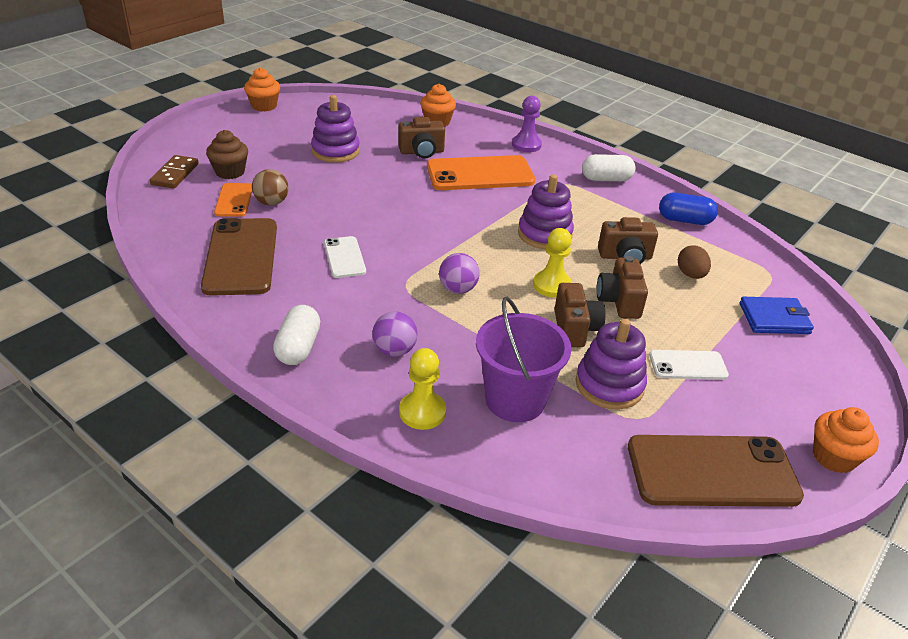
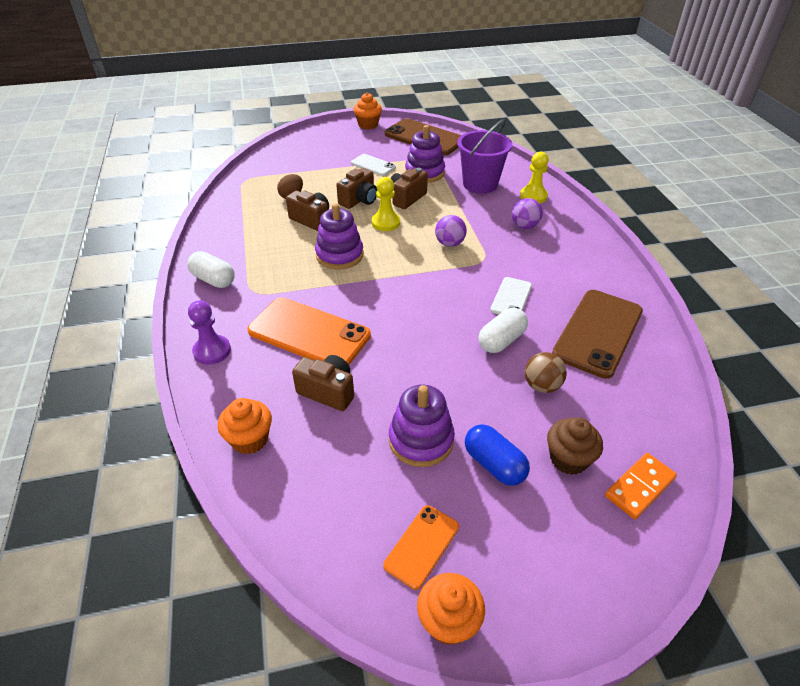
camera: 140 degrees left, 5 degrees up
(175, 174) = (640, 487): brown domino -> orange domino
(234, 200) = (580, 406): orange phone -> orange phone (422, 546)
(298, 347) = (584, 249): white capsule -> white capsule (501, 340)
(684, 220) = (226, 225): blue capsule -> blue capsule (494, 464)
(774, 318) = (291, 163): blue wallet -> none

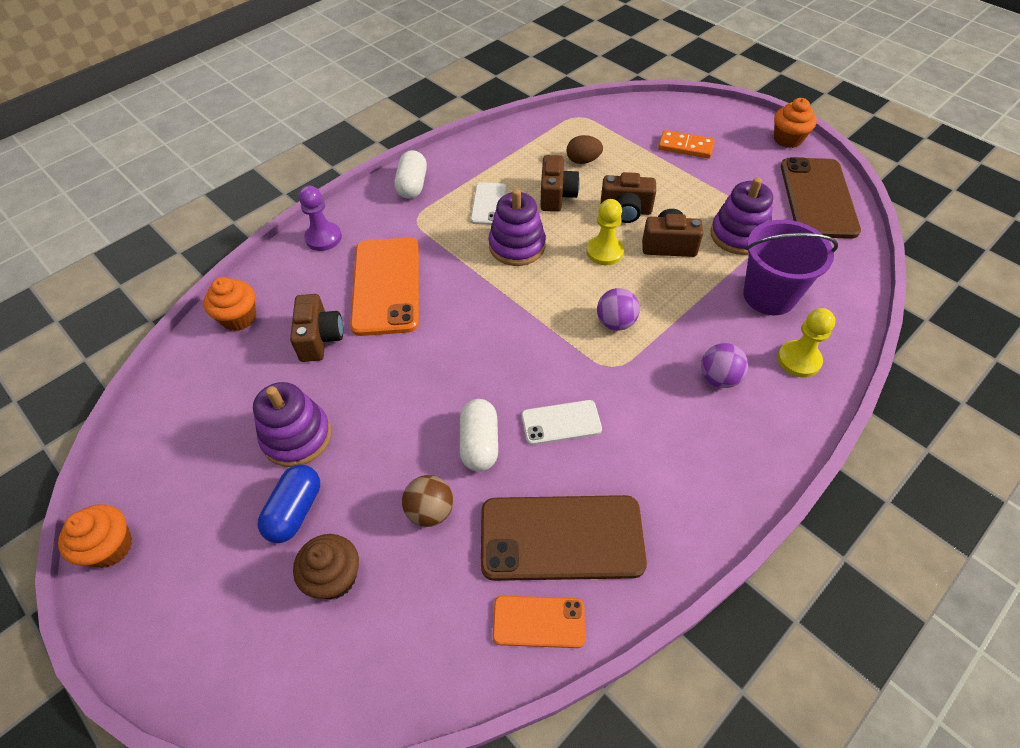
camera: 60 degrees right, 10 degrees up
(373, 165) = (705, 187): white phone -> white phone (488, 204)
(422, 546) = (177, 493): orange phone -> orange phone (538, 622)
(501, 340) = (479, 443): white capsule -> white capsule turned 75 degrees clockwise
(640, 487) = (327, 665): orange domino -> orange domino (685, 147)

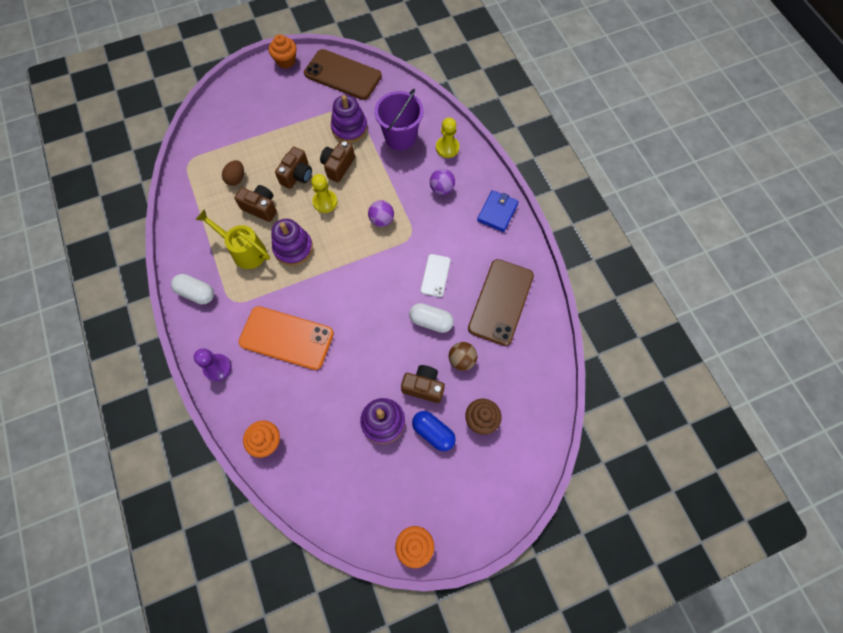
camera: 70 degrees left, 15 degrees up
(320, 338) = (312, 391): brown camera -> brown camera (423, 387)
(488, 204) = (244, 251): white phone -> yellow watering can
(538, 622) = (538, 328): orange phone -> none
(685, 147) = (259, 116): orange domino -> none
(730, 474) = (497, 212): none -> blue wallet

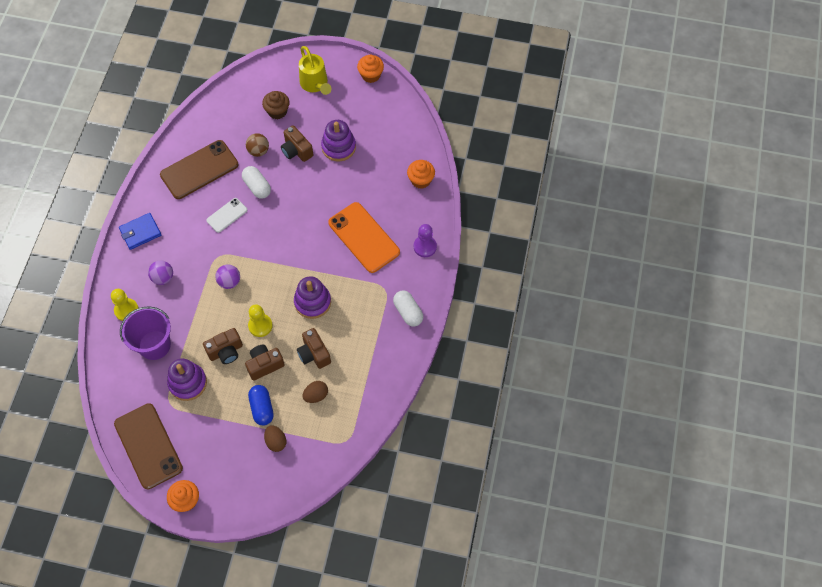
camera: 145 degrees left, 5 degrees down
(244, 251) = (351, 324): yellow watering can -> yellow watering can (315, 84)
(246, 130) = (276, 441): none -> brown egg
(433, 432) = (312, 122): blue capsule -> blue capsule (262, 408)

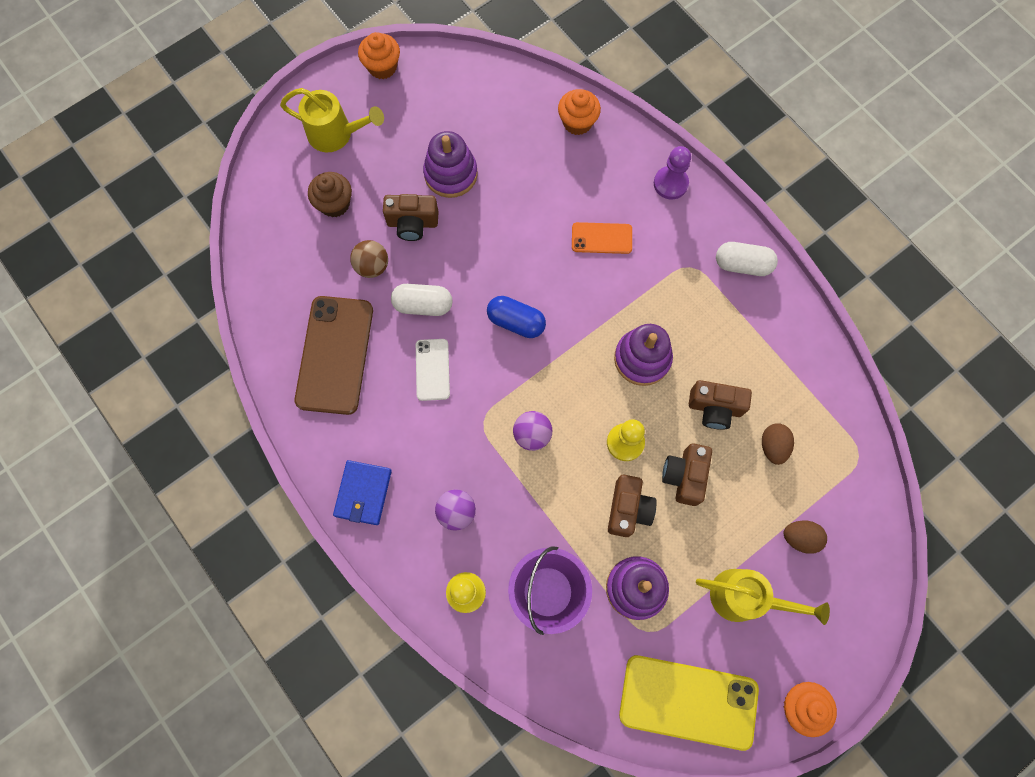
camera: 50 degrees left, 10 degrees up
(148, 446) = (688, 702): brown phone -> yellow phone
(222, 436) = (745, 597): none -> yellow watering can
(262, 408) = (741, 522): blue capsule -> blue capsule (516, 322)
(364, 237) = (601, 238): orange phone -> orange phone, size x0.53

